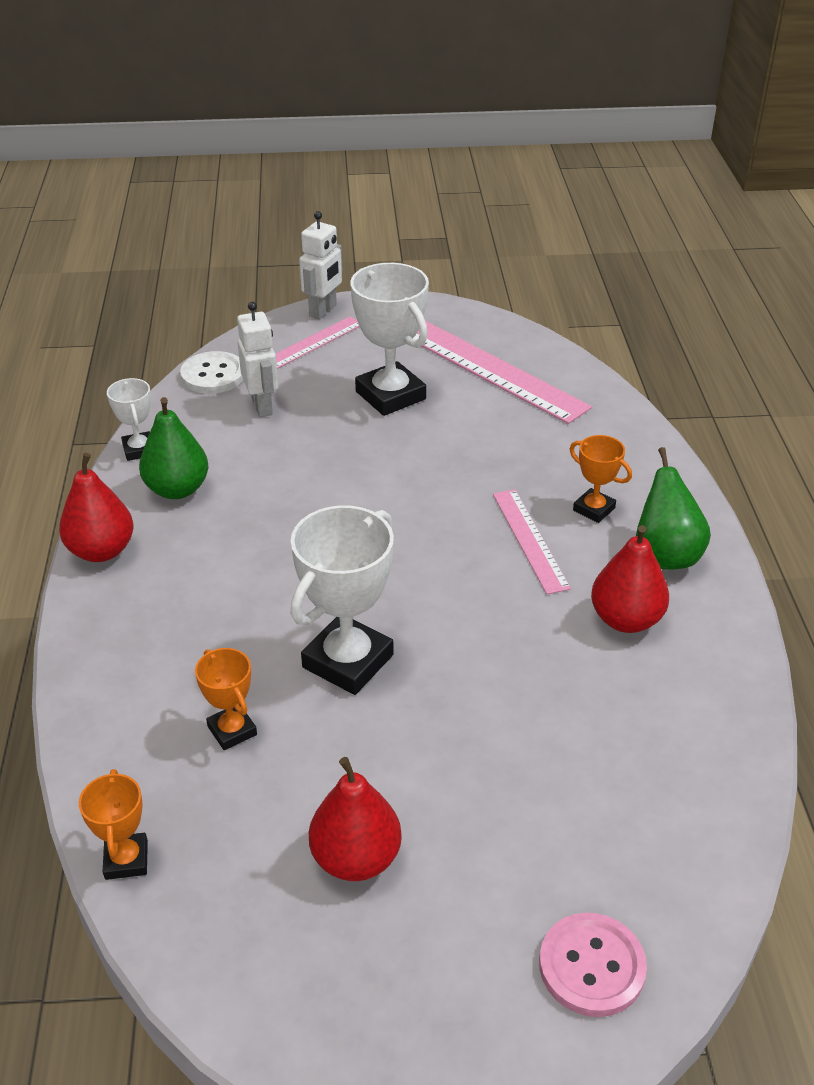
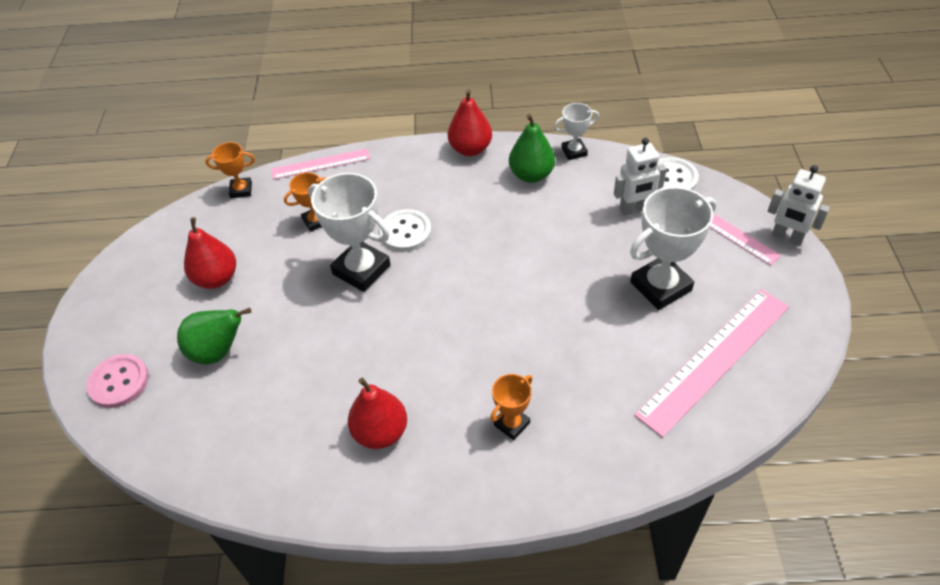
camera: 95 degrees right, 10 degrees up
(273, 616) = (405, 232): none -> white button
(529, 540) = (474, 375): pink ruler -> pink ruler (320, 164)
(666, 555) = (452, 472): green pear -> green pear (218, 351)

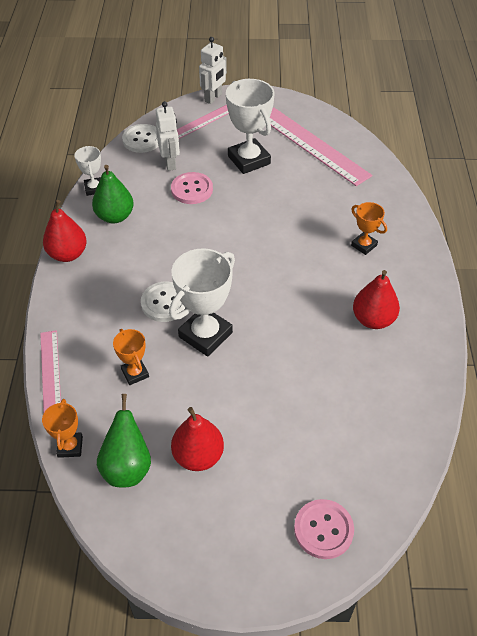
camera: 90 degrees left, 0 degrees up
(218, 351) = (291, 443): green pear -> green pear (127, 467)
(589, 234) = (192, 189): none -> pink button

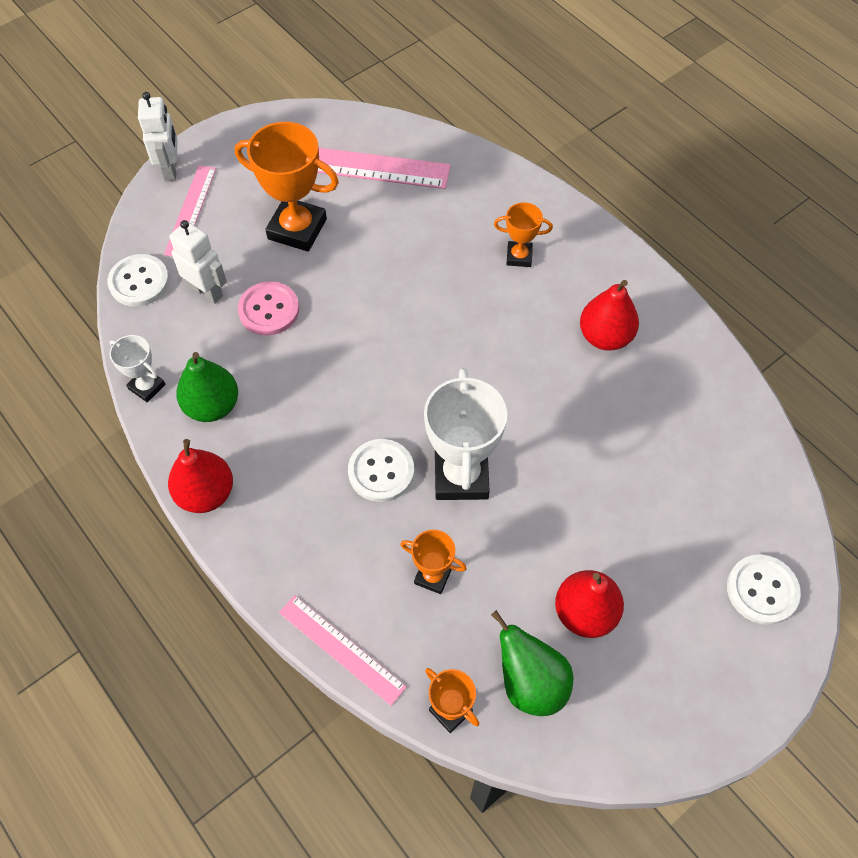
camera: 40 degrees left, 10 degrees up
(249, 160) = (297, 229): white trophy -> orange trophy
(323, 530) = (762, 590): pink button -> white button

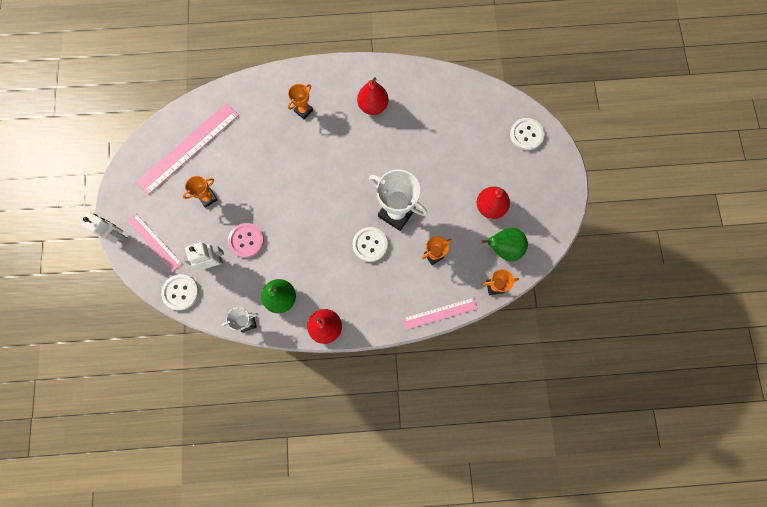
camera: 55 degrees left, 15 degrees up
(297, 229) = (208, 198): orange trophy -> orange trophy, size x0.53

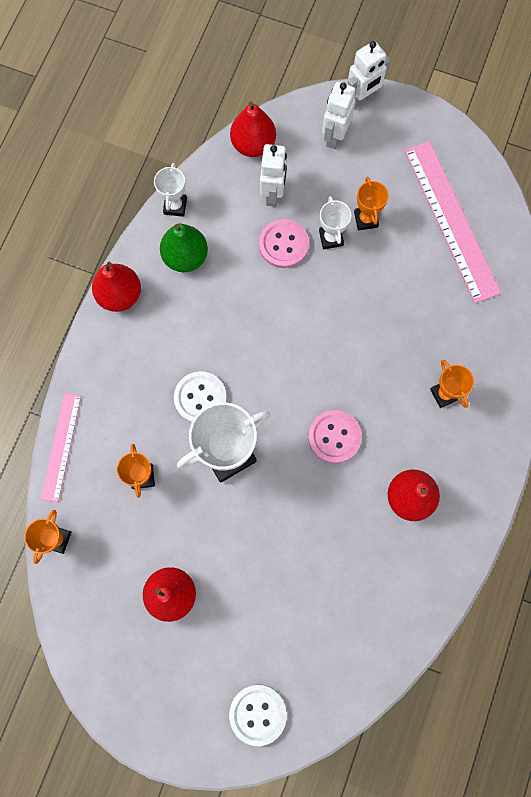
camera: 115 degrees right, 0 degrees up
(154, 242) = (334, 137): pink ruler -> white robot
(180, 292) = (253, 145): white button -> red pear
(230, 213) = (331, 238): none -> white trophy
(357, 159) = (334, 437): none -> pink button
(503, 248) = (102, 581): green pear -> none

